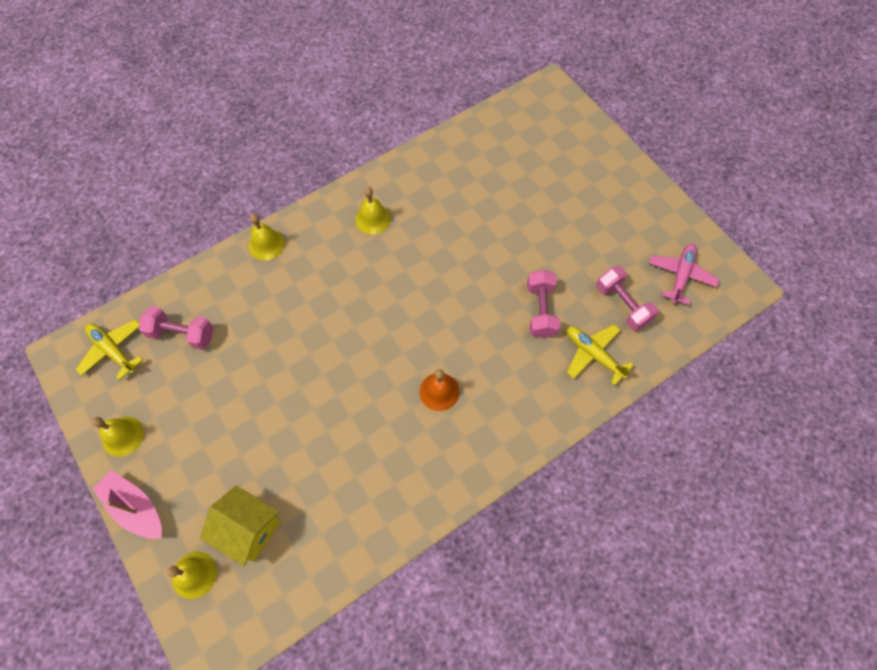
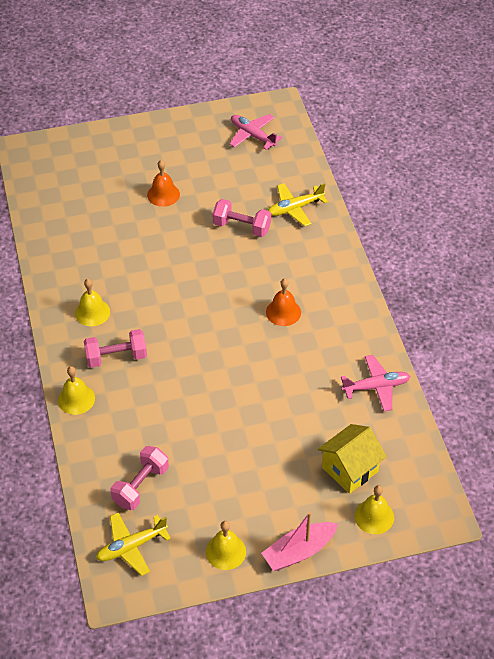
camera: 70 degrees left, 15 degrees down
(369, 524) = (376, 387): none -> pink plane
(551, 223) = (163, 194): none -> orange bell
(622, 304) = (260, 177): pink dumbbell -> pink dumbbell (116, 357)

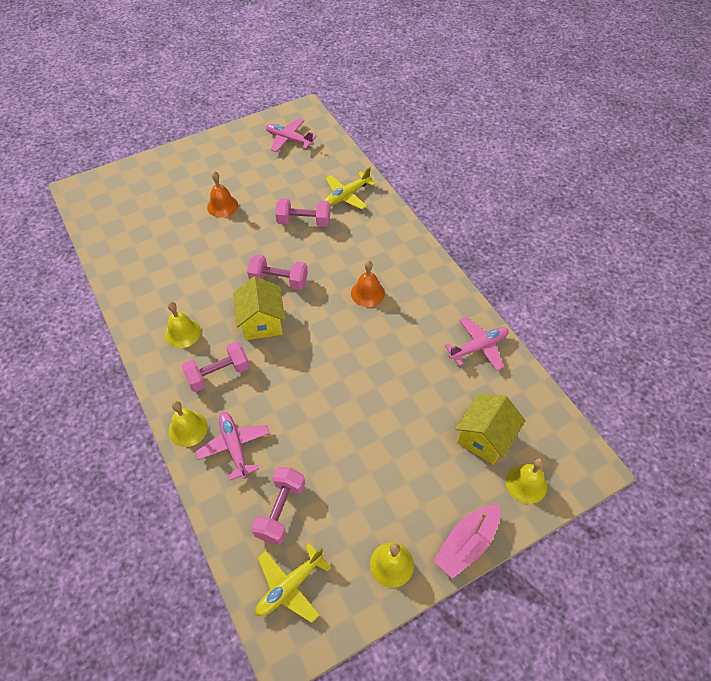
camera: 15 degrees left, 5 degrees up
(114, 424) = (234, 446): none -> pink plane
(170, 319) = (262, 322): none -> yellow house
(199, 281) = (279, 280): none -> pink dumbbell

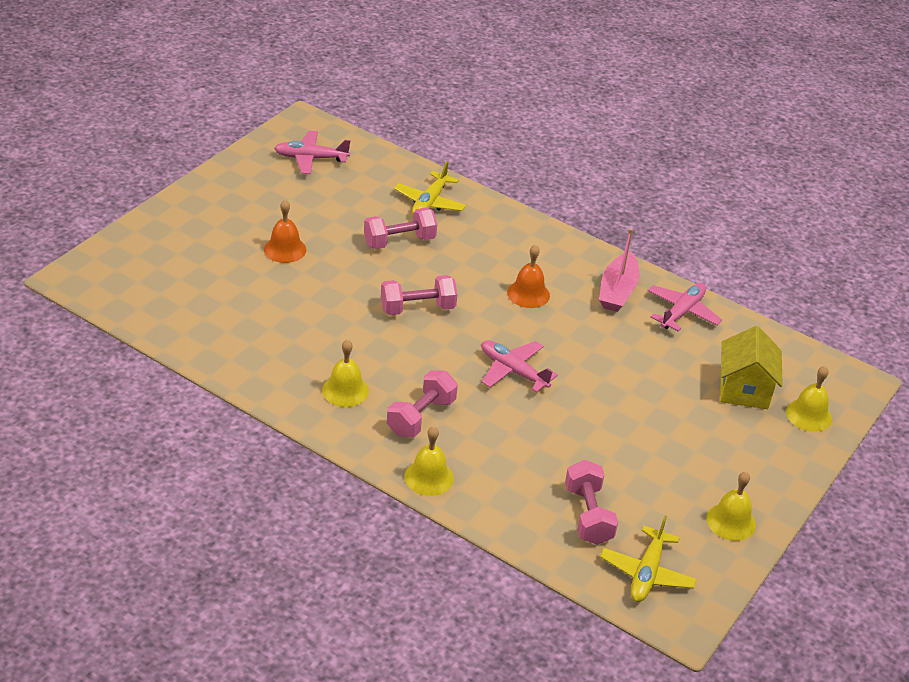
camera: 30 degrees left, 15 degrees down
(234, 446) = (494, 477): pink plane -> pink plane (513, 371)
(262, 322) = (431, 354): yellow house -> none
(466, 544) = (788, 481): pink boat -> pink boat (617, 291)

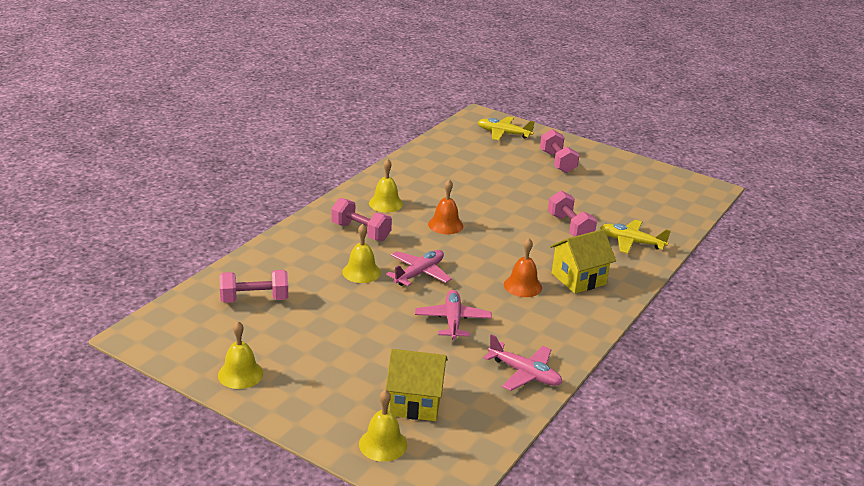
camera: 90 degrees right, 10 degrees down
(285, 249) = (539, 181): orange bell -> orange bell (445, 225)
(311, 158) = (662, 191): pink plane -> pink plane (452, 320)
(417, 308) = (486, 233): pink dumbbell -> pink dumbbell (557, 162)
(429, 477) = (298, 233): yellow bell -> yellow bell (361, 272)
(509, 252) = (578, 279): none -> yellow house
(617, 291) = (544, 336): pink boat -> none
(647, 573) = (189, 323): yellow plane -> yellow plane (503, 133)

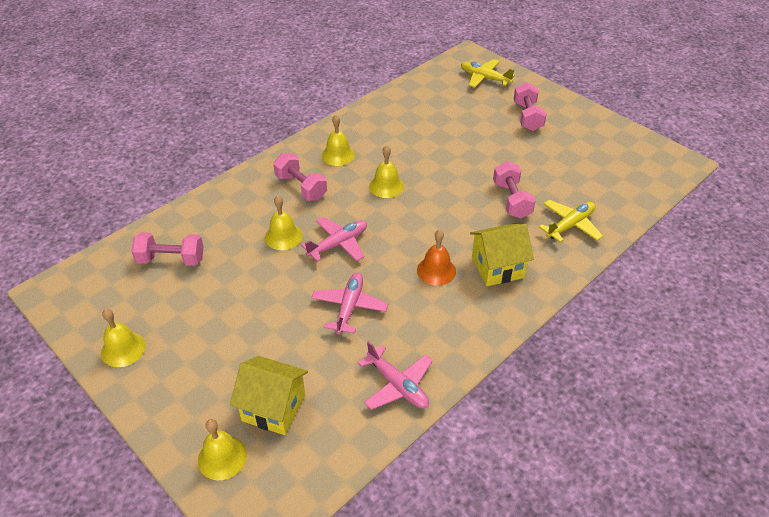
camera: 15 degrees right, 15 degrees up
(445, 225) = (386, 186): orange bell -> yellow bell
(631, 242) = (570, 225): yellow plane -> yellow plane turned 105 degrees clockwise

